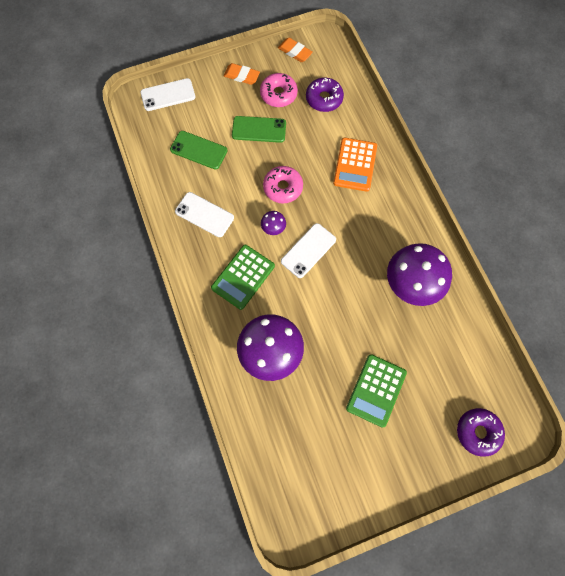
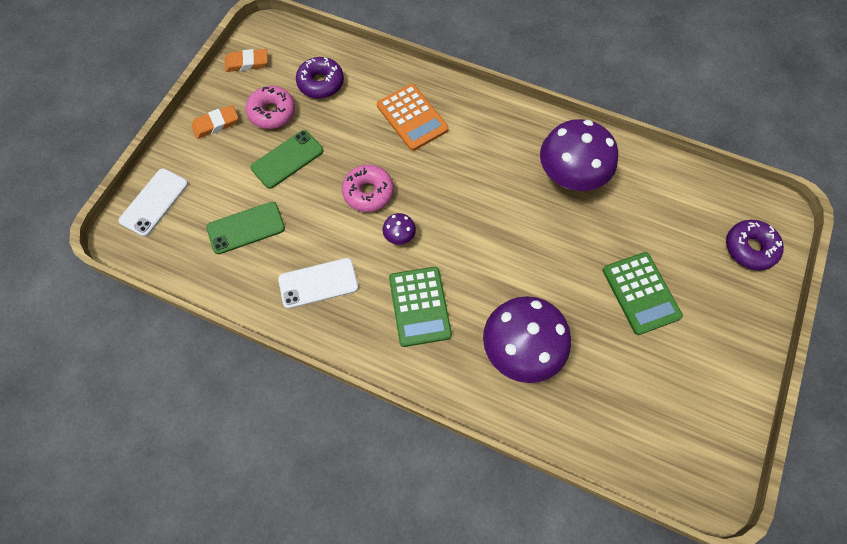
camera: 45 degrees left, 5 degrees down
(308, 250) = (453, 227): white phone -> none

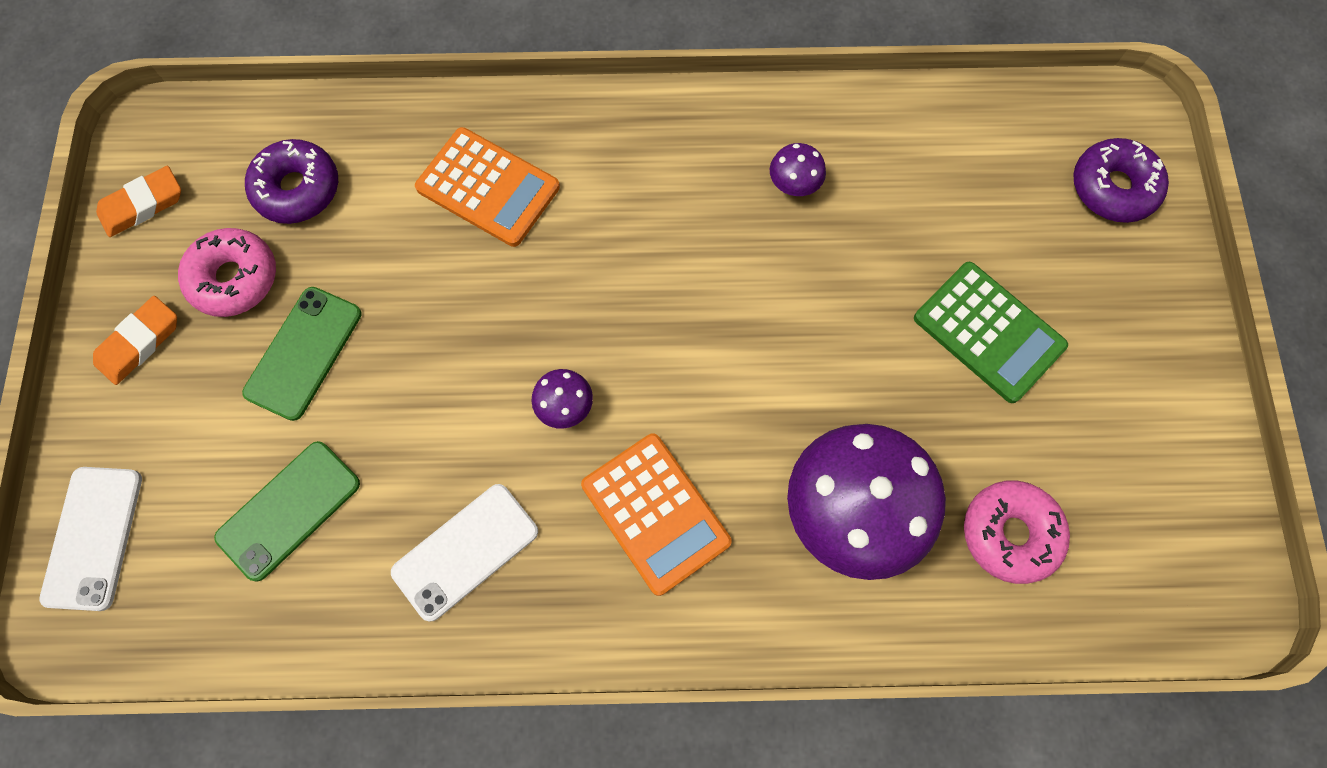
camera: 25 degrees left, 5 degrees up
(368, 192) = (475, 352): pink donut -> pink donut (1010, 533)
(419, 306) = (655, 513): green calculator -> orange calculator
(570, 177) = (793, 185): purple mushroom -> purple mushroom, size x0.43

